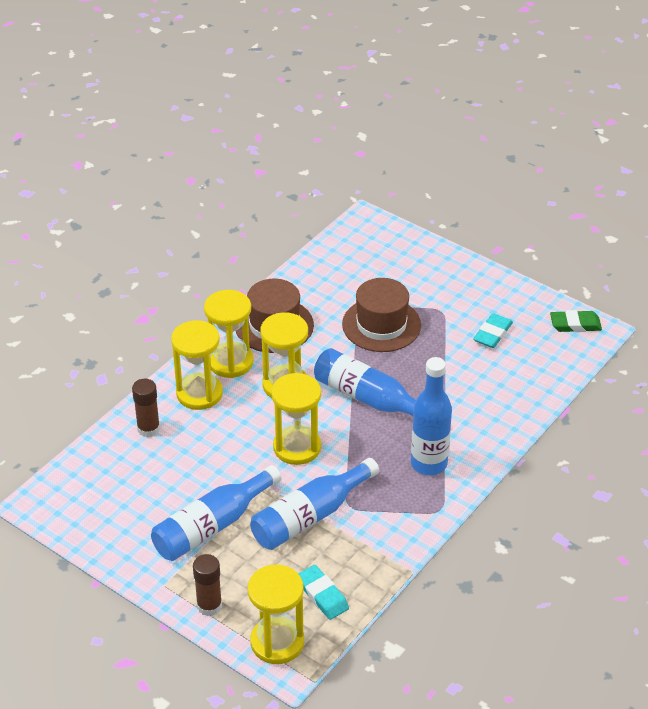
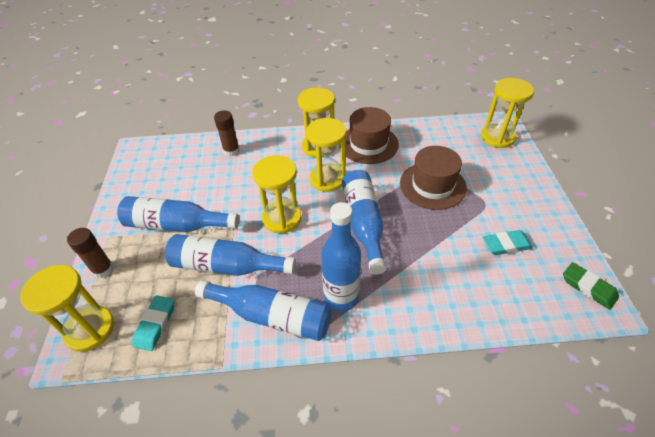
camera: 50 degrees right, 5 degrees up
(199, 393) = (280, 151): yellow hourglass -> yellow hourglass (497, 137)
(398, 516) = (271, 316): none -> blue bottle

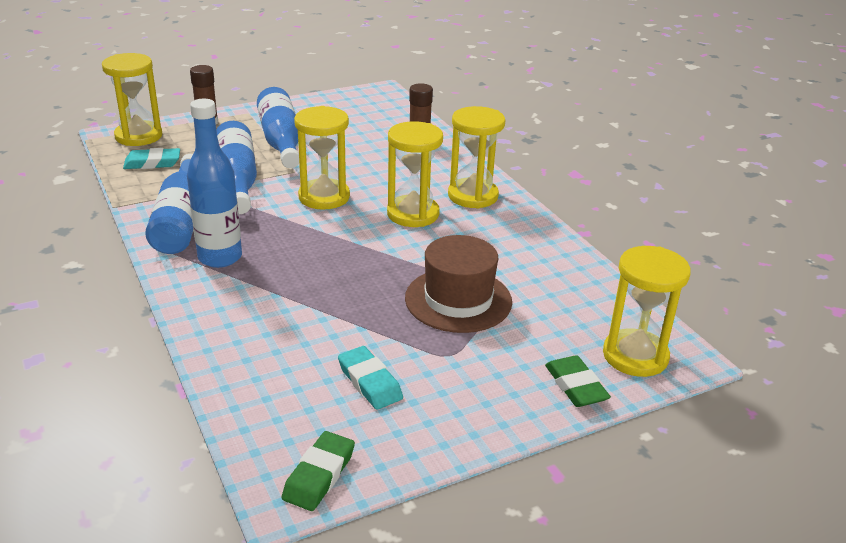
camera: 65 degrees right, 15 degrees down
(363, 224) = (346, 254): blue bottle -> none
(368, 144) = (510, 232): brown hat -> none
(519, 165) = (575, 386): none -> green eraser

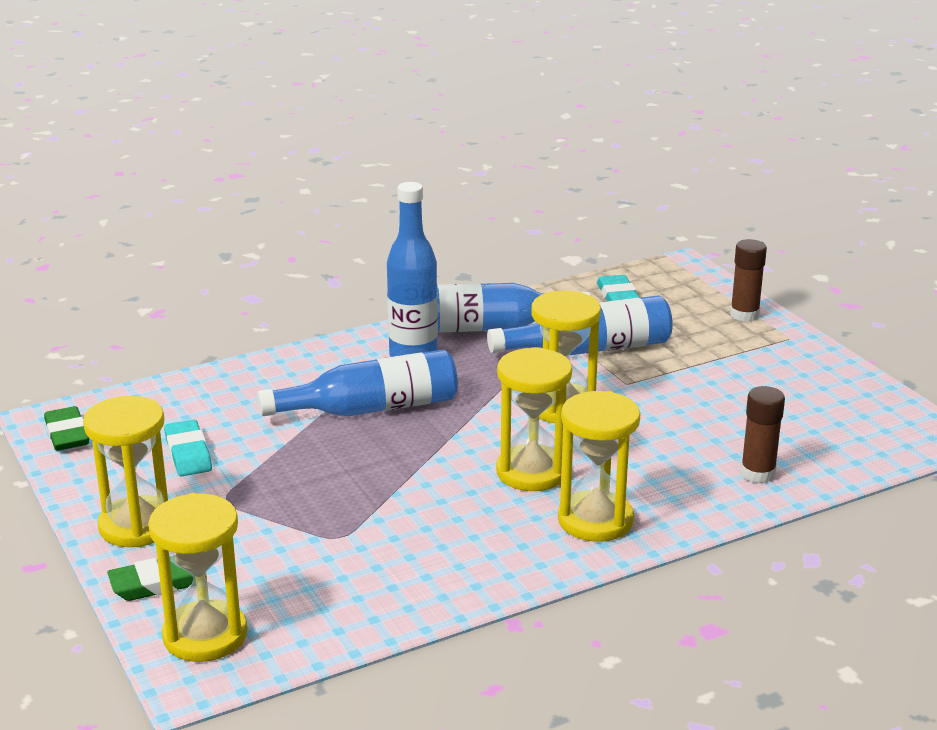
camera: 90 degrees right, 5 degrees down
(138, 136) = (685, 280): yellow hourglass -> yellow hourglass (137, 526)
(281, 141) = (711, 367): blue bottle -> blue bottle (371, 408)
(319, 475) = (67, 434): green eraser -> green eraser turned 45 degrees clockwise
(369, 382) = (188, 453): turquoise eraser -> turquoise eraser turned 75 degrees counterclockwise
(458, 300) = (330, 506): brown hat -> none

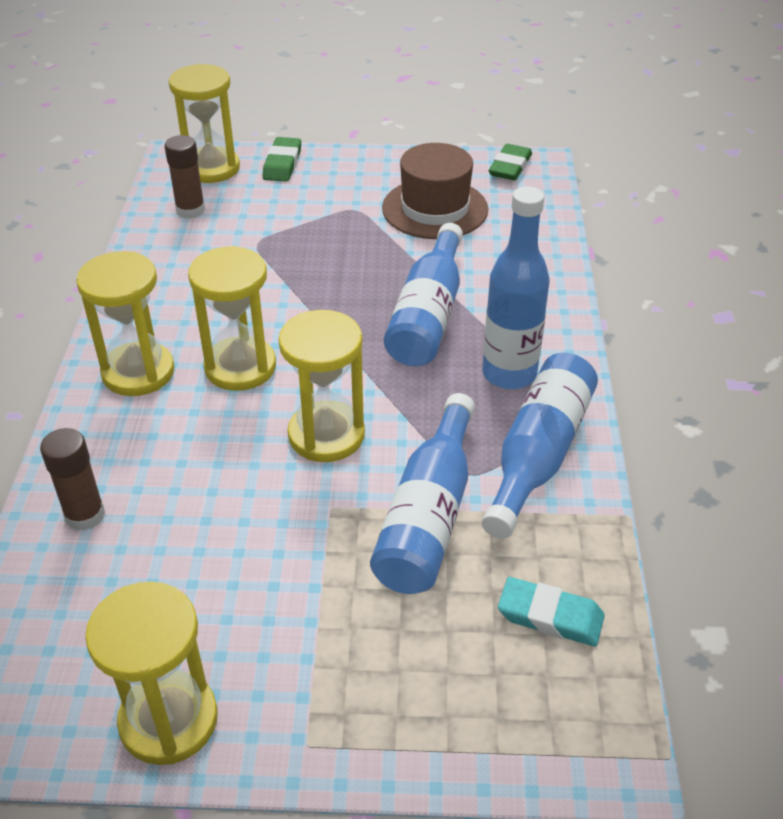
camera: 120 degrees right, 15 degrees up
(67, 434) = (510, 167): green eraser -> green eraser turned 75 degrees counterclockwise
(137, 526) = (356, 170): yellow hourglass -> yellow hourglass (168, 720)
(188, 453) = (435, 209): turquoise eraser -> brown hat
(744, 315) = (407, 735): brown glue stick -> brown glue stick (190, 210)

